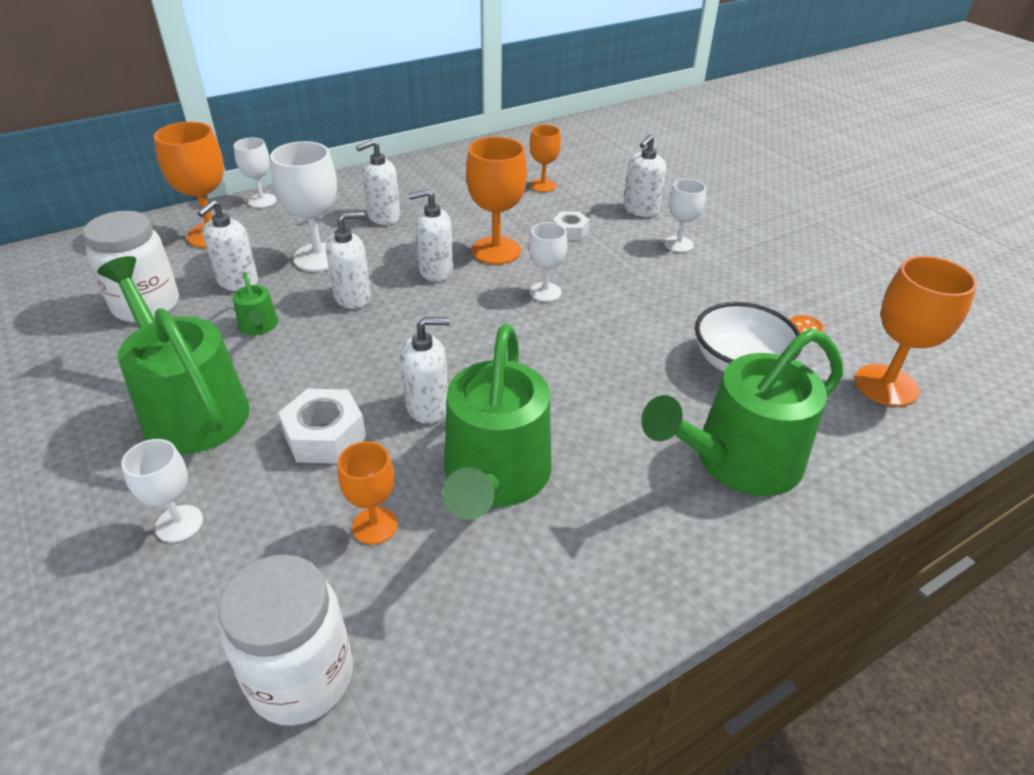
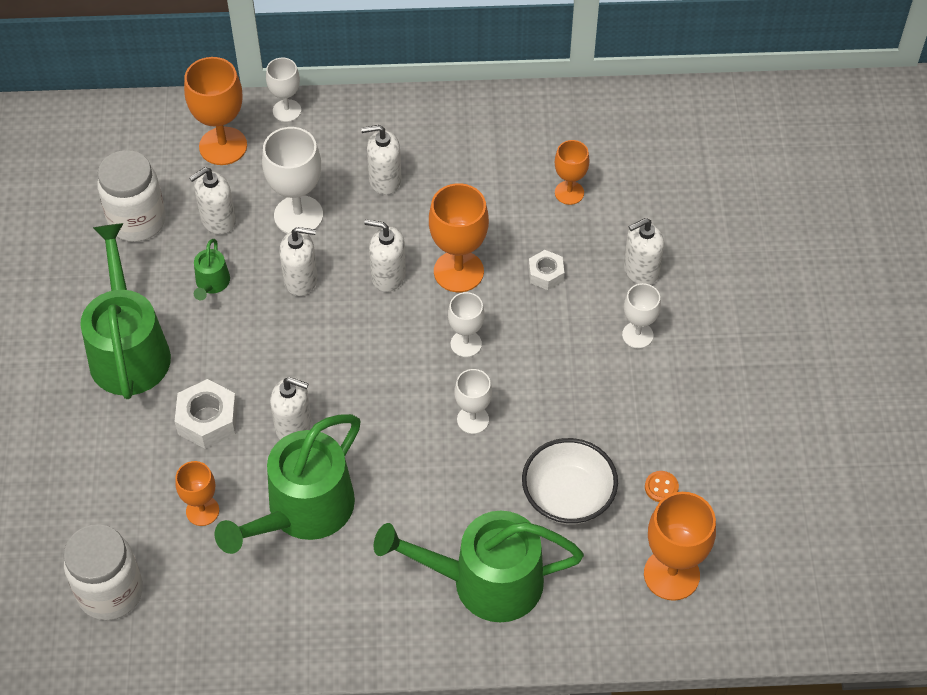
camera: 30 degrees right, 15 degrees up
(179, 523) = (85, 450): white goblet -> white goblet (473, 420)

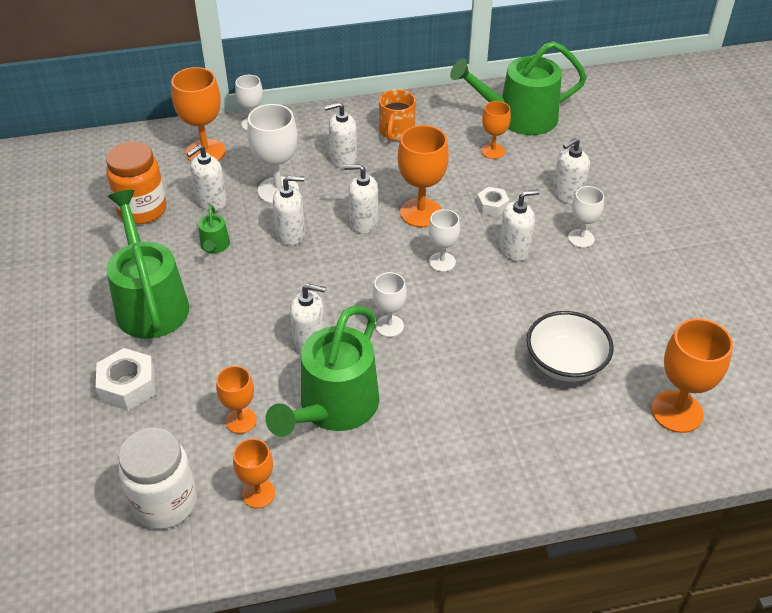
camera: 10 degrees left, 10 degrees down
(137, 221) = (142, 210): white jar -> orange jar
(205, 597) = (258, 494): none -> orange goblet
(208, 420) = (231, 347): white nut -> white nut (128, 386)
(458, 147) = (396, 132): none -> orange mug
(473, 420) = (465, 316): white goblet -> white goblet (389, 326)
(486, 581) = (516, 441): green watering can -> green watering can (519, 118)
(554, 340) = (514, 250): none -> white soap dispenser
(661, 487) = (642, 345): orange button -> none

